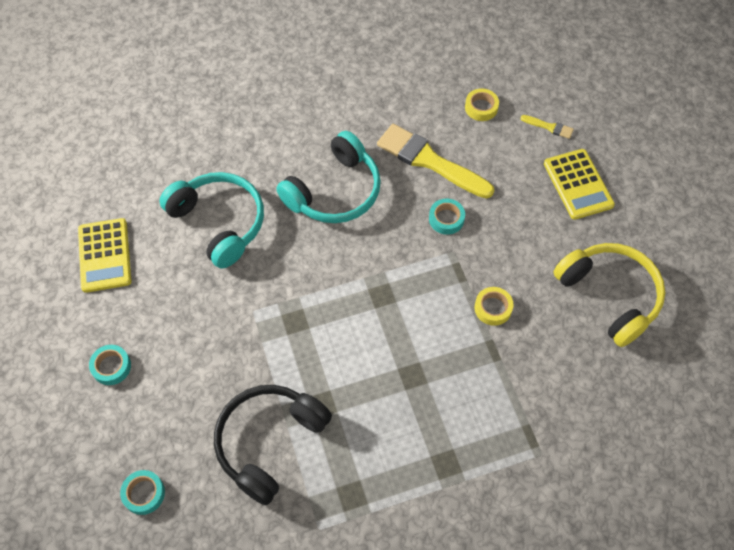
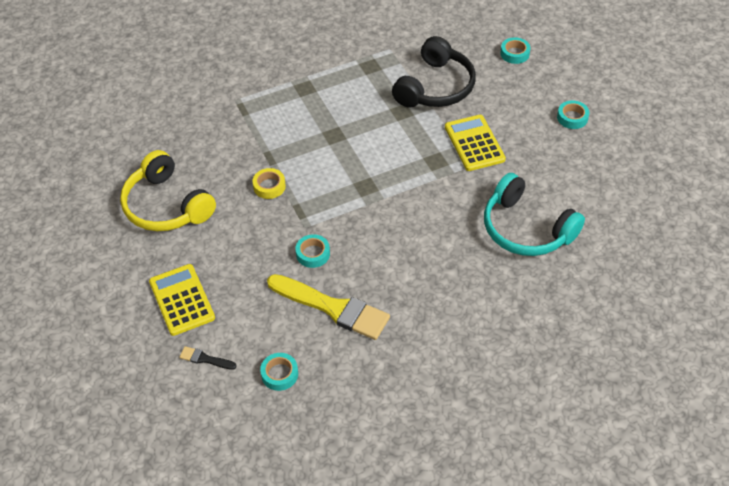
camera: 175 degrees right, 10 degrees down
(105, 255) = (618, 192): yellow calculator -> yellow calculator (474, 143)
(334, 191) = (424, 268): turquoise headphones -> none
(481, 108) = (279, 374): yellow tape -> turquoise tape
(549, 127) = (205, 359): yellow brush -> black brush

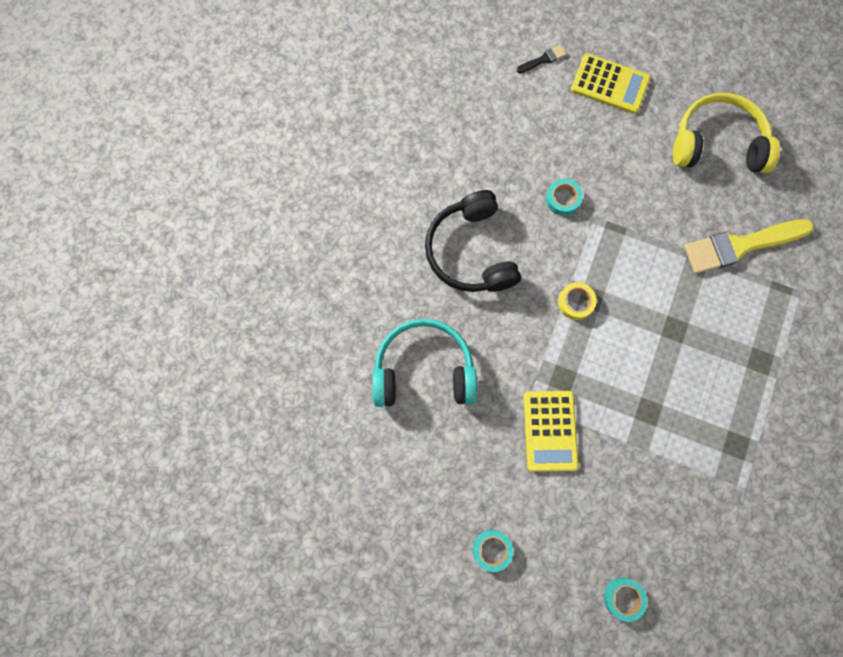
camera: 135 degrees right, 25 degrees up
(269, 186) = (664, 229): yellow tape -> yellow tape (575, 302)
(279, 374) = (483, 91): turquoise tape -> none
(333, 308) = (500, 168): yellow brush -> yellow brush (740, 245)
(435, 87) = (651, 473): black headphones -> black headphones (471, 251)
(474, 143) = (550, 431): yellow calculator -> yellow calculator turned 60 degrees clockwise

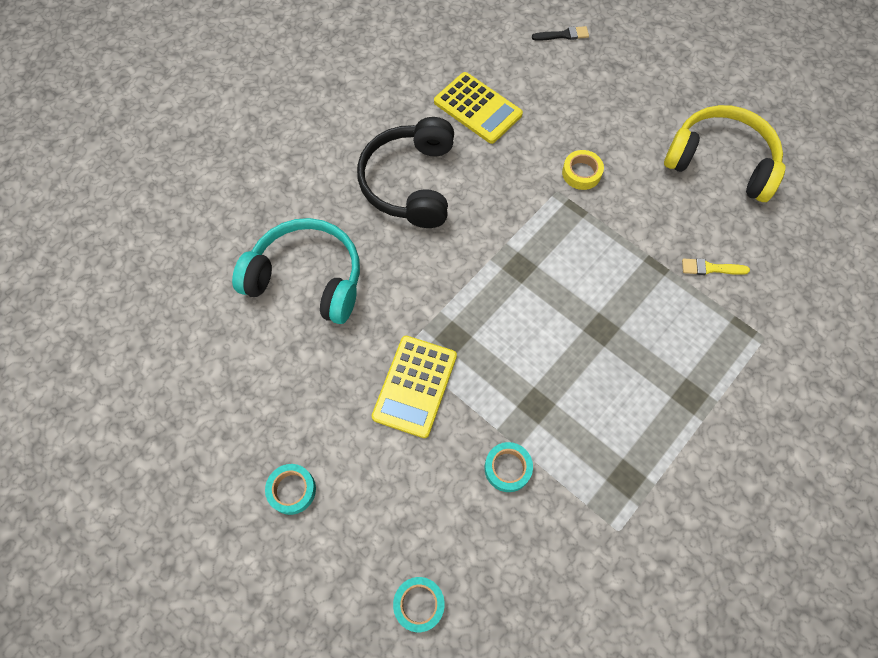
camera: 20 degrees right, 10 degrees down
(563, 199) = (529, 164): turquoise tape -> turquoise tape (507, 468)
(575, 302) = (500, 266): yellow tape -> yellow tape (581, 173)
(609, 84) = (624, 75): yellow calculator -> yellow calculator (477, 108)
(740, 245) = (710, 268): yellow brush -> yellow brush, size x0.43

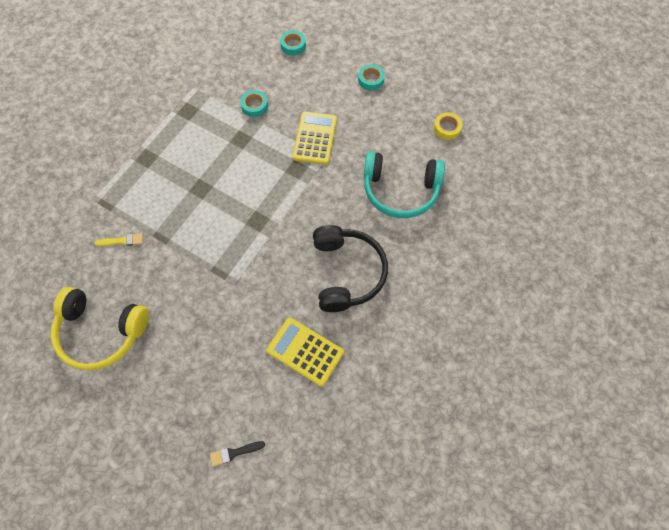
camera: 170 degrees right, 0 degrees up
(581, 173) = (215, 303): yellow tape -> yellow tape (447, 128)

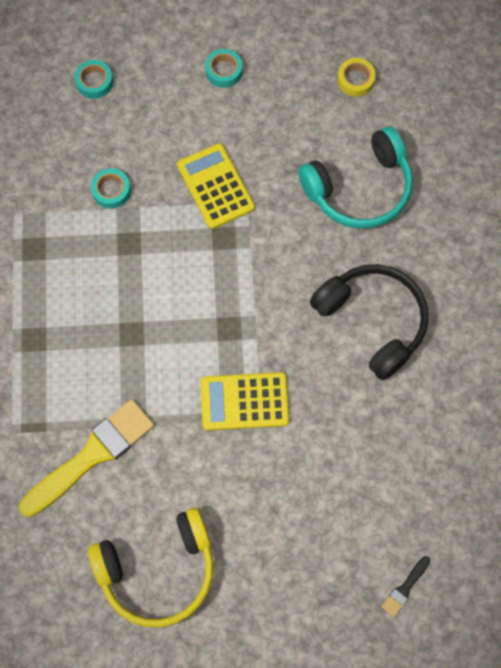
camera: 35 degrees left, 5 degrees up
(122, 241) = (92, 455): yellow brush -> yellow brush, size x2.33
(305, 351) = (394, 436): yellow calculator -> yellow calculator (244, 401)

